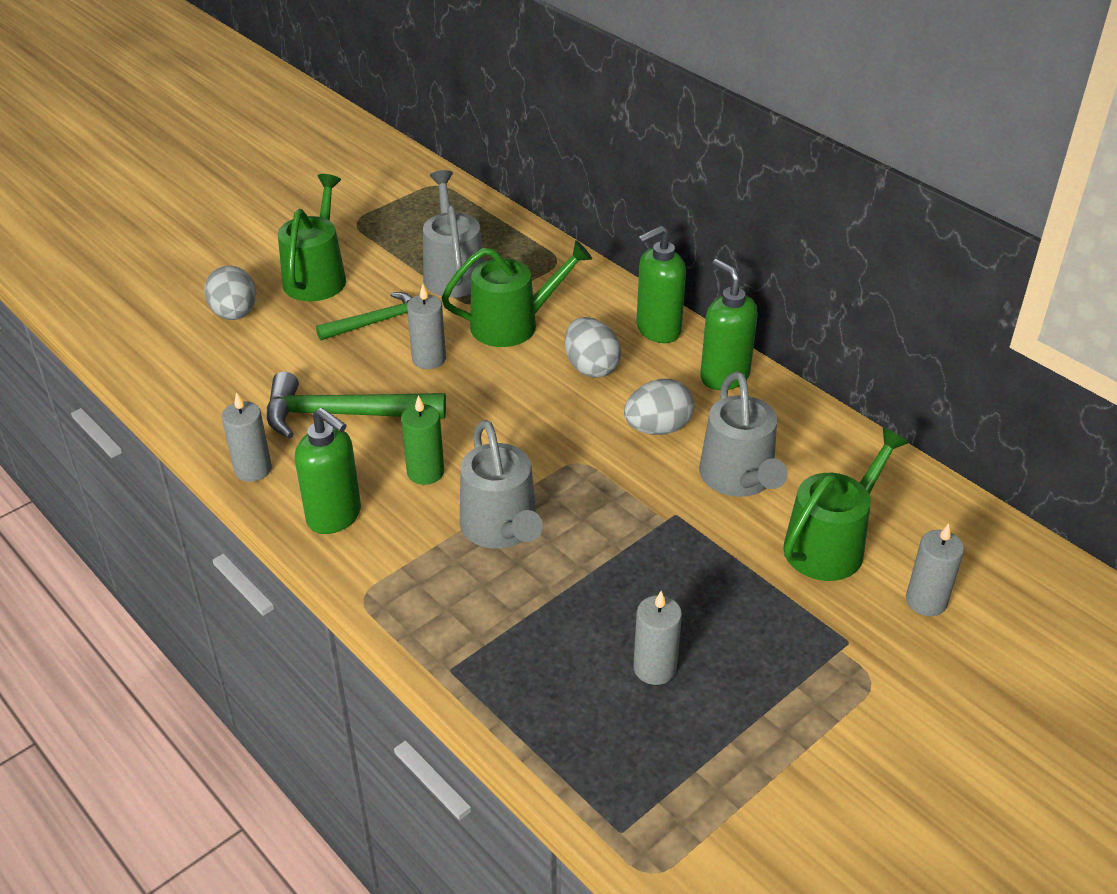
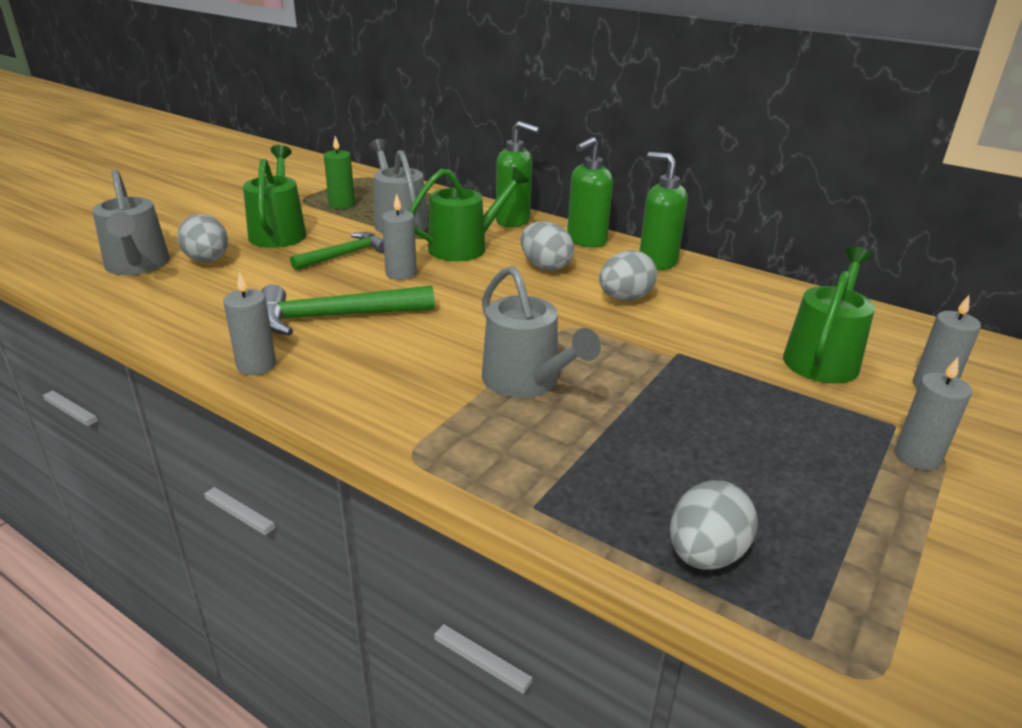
camera: 15 degrees left, 10 degrees down
(334, 516) = (355, 392): green soap dispenser -> green soap dispenser (513, 221)
(425, 472) = (432, 349): green candle -> green candle (342, 204)
(576, 743) = (705, 554): none -> grey egg
(654, 668) = (739, 473): grey candle -> grey candle (917, 456)
(739, 478) = (714, 322): grey watering can -> grey watering can (137, 265)

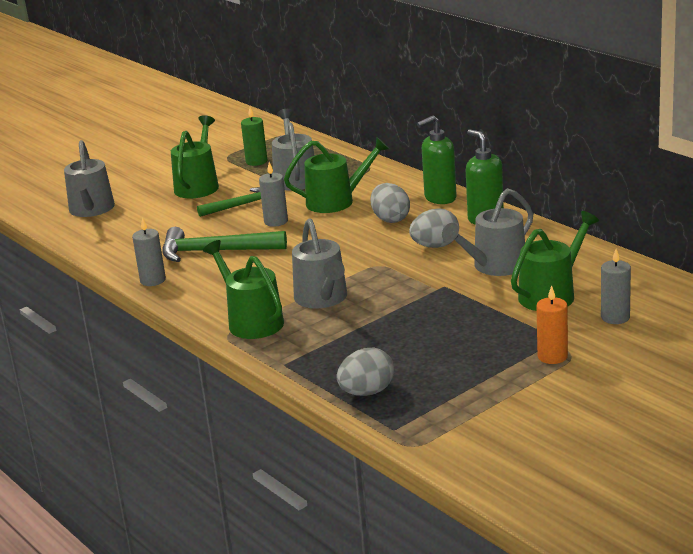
camera: 20 degrees right, 5 degrees down
(207, 260) = (140, 207): grey egg -> none
(440, 427) = (251, 321): none -> green watering can
(513, 221) = (390, 179): green soap dispenser -> none
(719, 322) = (495, 266): none -> grey watering can
(917, 456) = (552, 356): grey candle -> orange candle

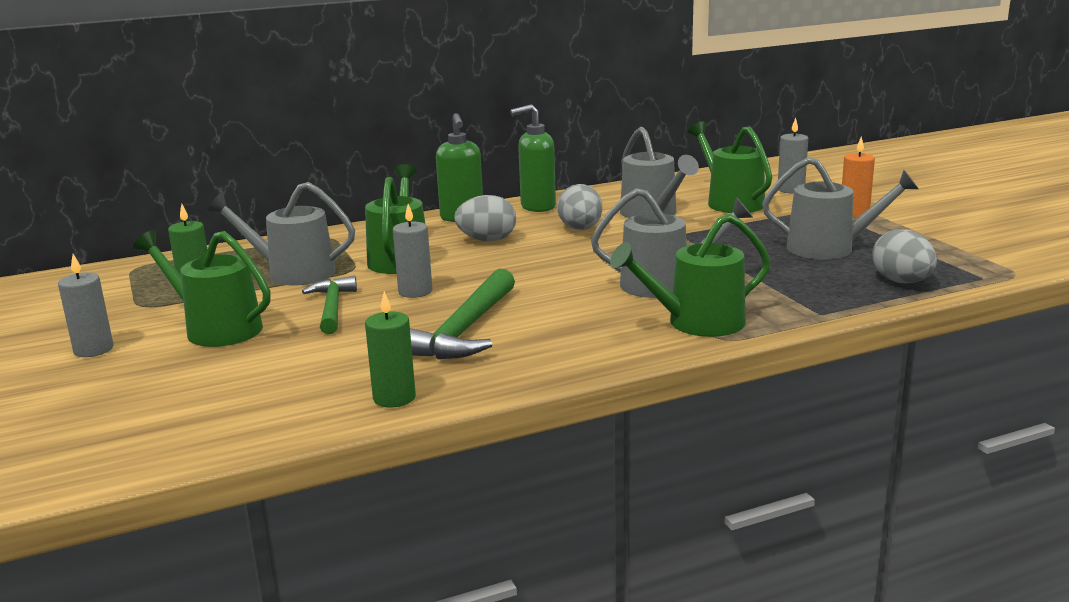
camera: 75 degrees left, 5 degrees down
(91, 210) = (173, 414): grey watering can -> grey watering can (829, 248)
(118, 255) = (394, 398): none -> green candle
(153, 280) = (514, 376): grey candle -> grey candle (93, 349)

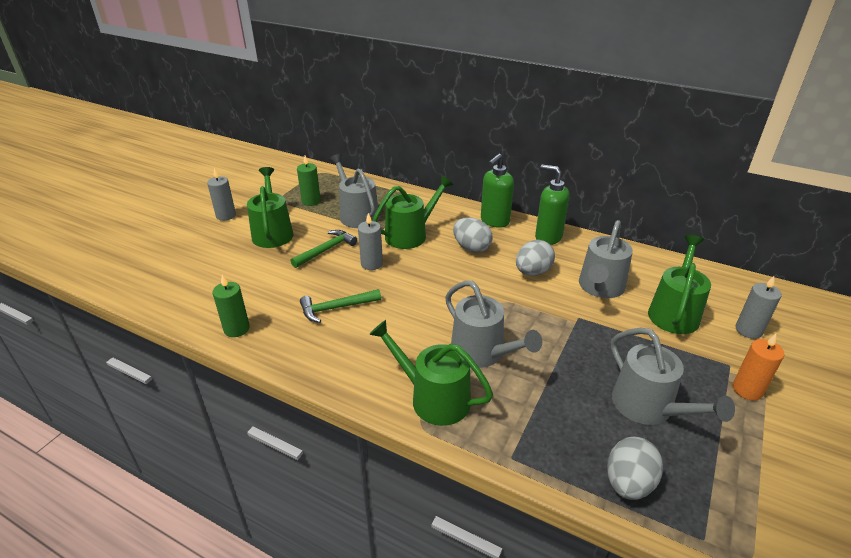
camera: 50 degrees right, 15 degrees up
(464, 331) = (336, 308): green hammer -> green hammer, size x0.65

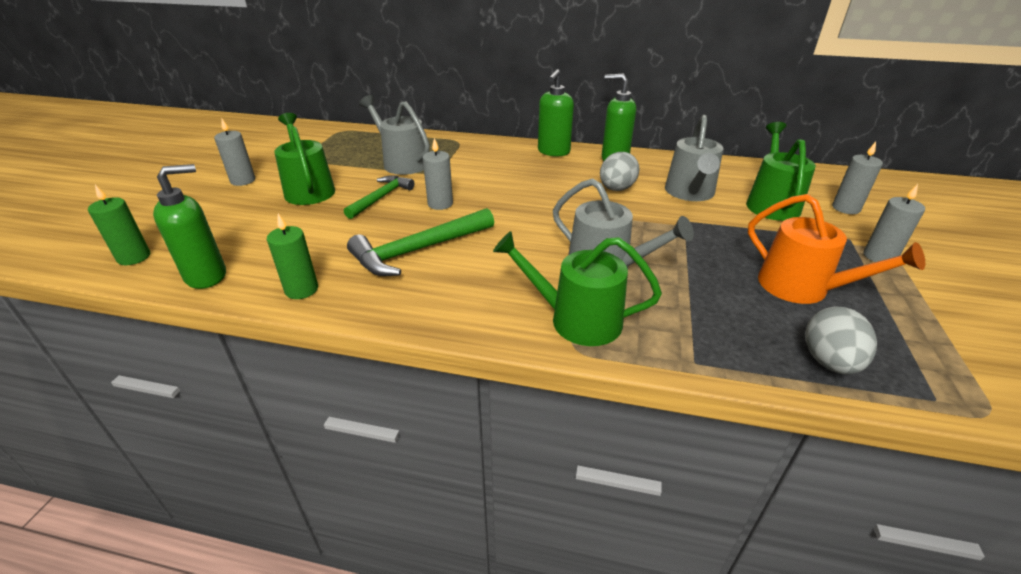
camera: 15 degrees left, 0 degrees up
(175, 304) = (207, 276): none -> green soap dispenser
(311, 201) = (343, 156): green candle -> green candle (134, 257)
(336, 308) = (418, 250): green hammer -> green hammer, size x1.54
(410, 235) = (470, 173): green watering can -> none
(471, 248) = (542, 176): grey egg -> none
(648, 407) = (801, 287): grey watering can -> orange watering can
(747, 390) = (879, 256): orange candle -> grey candle

